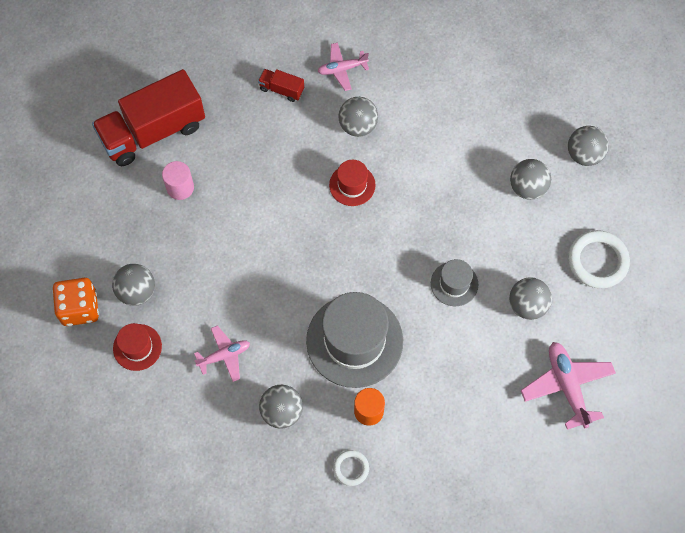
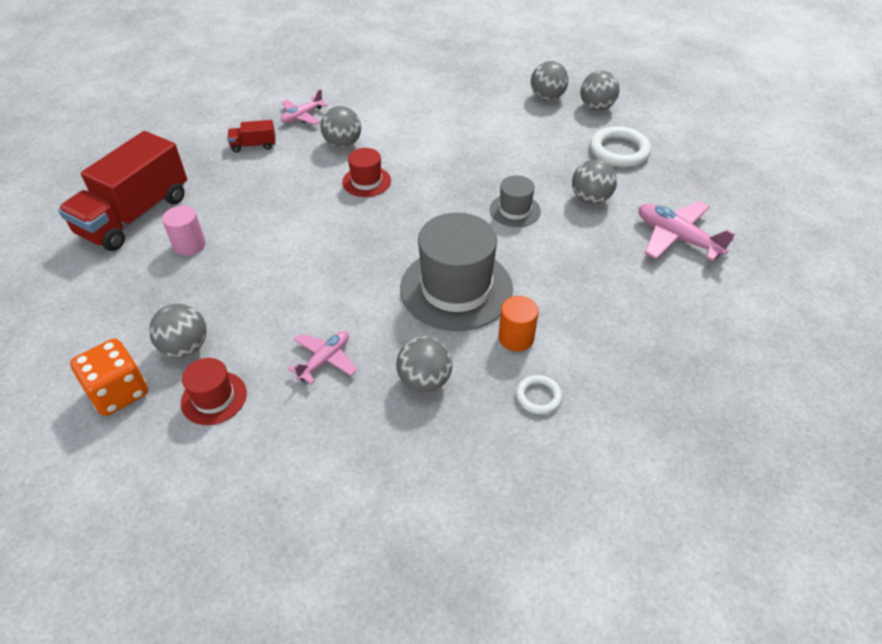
camera: 30 degrees left, 20 degrees down
(527, 187) = (521, 130): grey ball -> grey ball (596, 107)

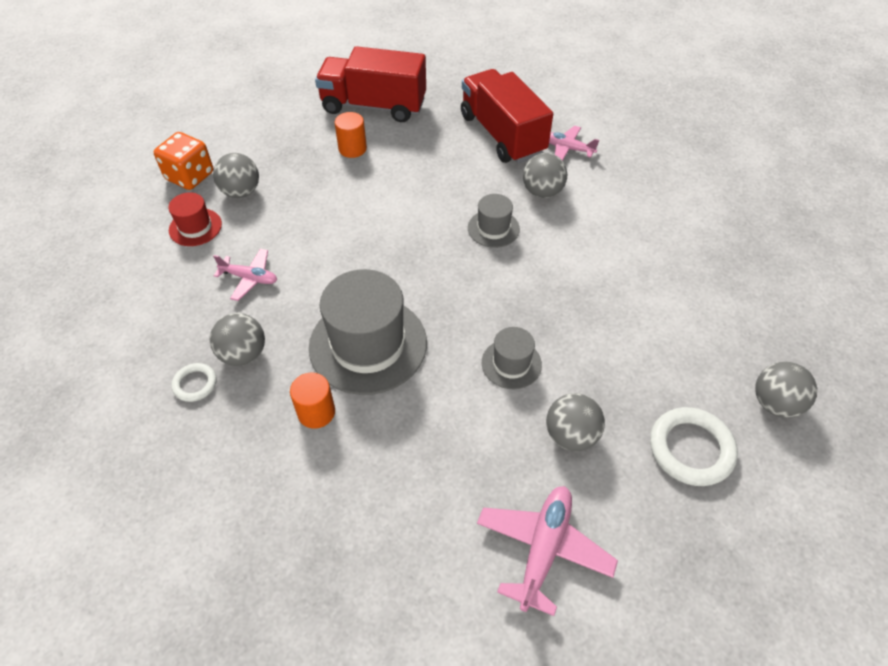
camera: 70 degrees right, 5 degrees up
(189, 245) = (352, 149): pink cylinder -> orange cylinder
(254, 145) = (502, 134): red truck -> red truck, size x2.34
(366, 181) = (493, 228): red hat -> grey hat
(538, 396) = (245, 450): white ring -> white ring (195, 384)
(547, 97) = (757, 343): grey ball -> none

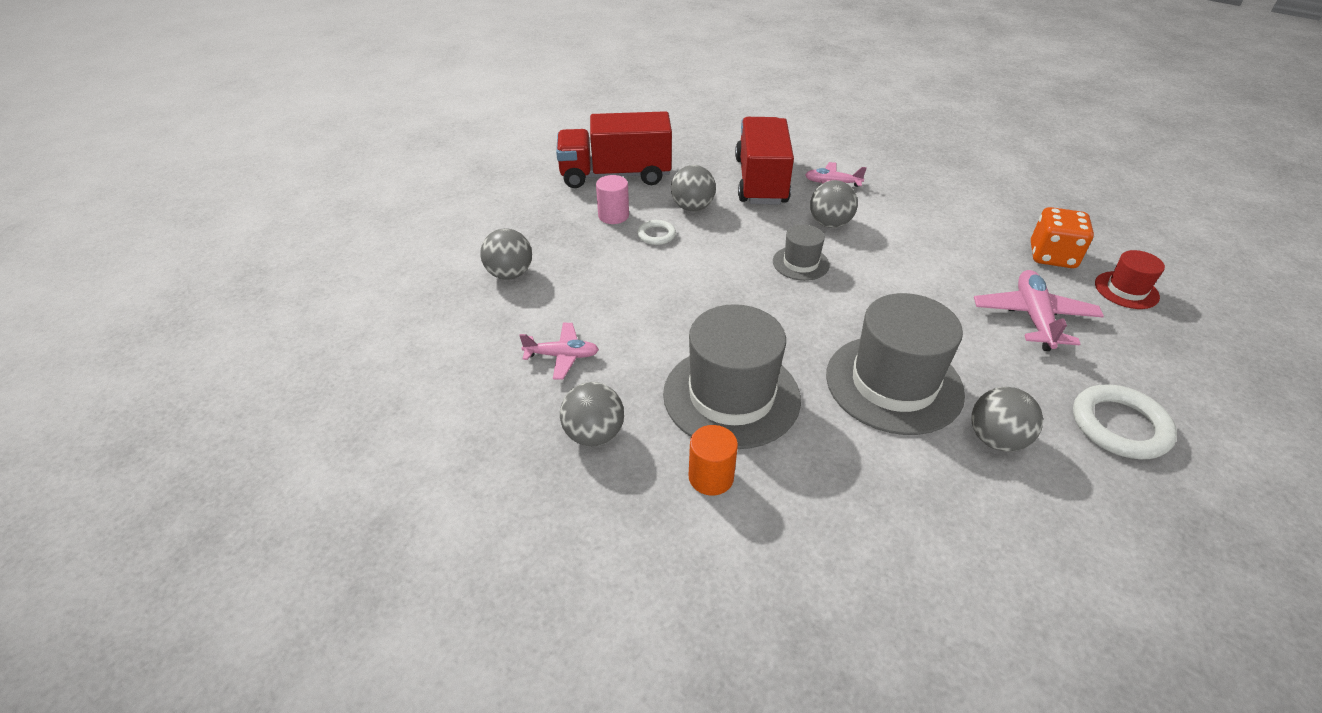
camera: 15 degrees left, 10 degrees down
(190, 176) = (442, 268): orange dice -> orange dice (1052, 256)
(195, 227) = (473, 317): red hat -> red hat (1126, 290)
(195, 384) = (551, 478): white ring -> white ring (656, 235)
(352, 149) = (613, 216): orange cylinder -> pink cylinder
(502, 134) = (761, 181): red truck -> red truck turned 45 degrees clockwise
(511, 363) = (894, 383): grey hat -> grey hat, size x1.99
(543, 549) = (1040, 561): pink plane -> pink plane (1033, 318)
(775, 403) = (1167, 367): grey ball -> grey ball (692, 207)

